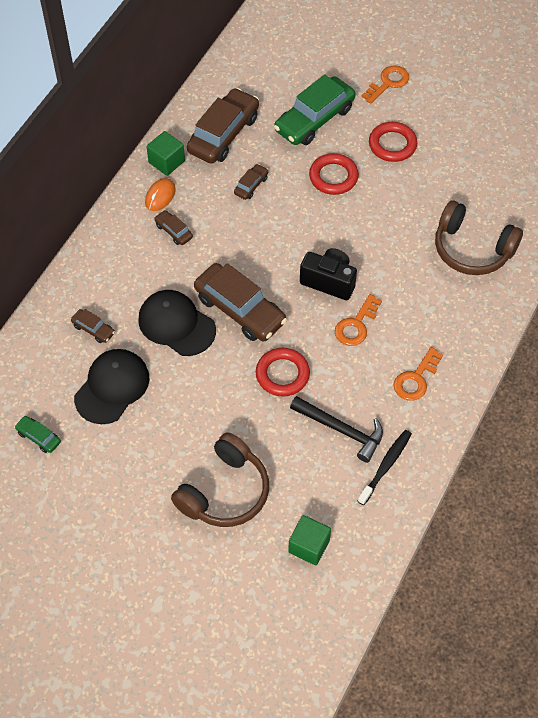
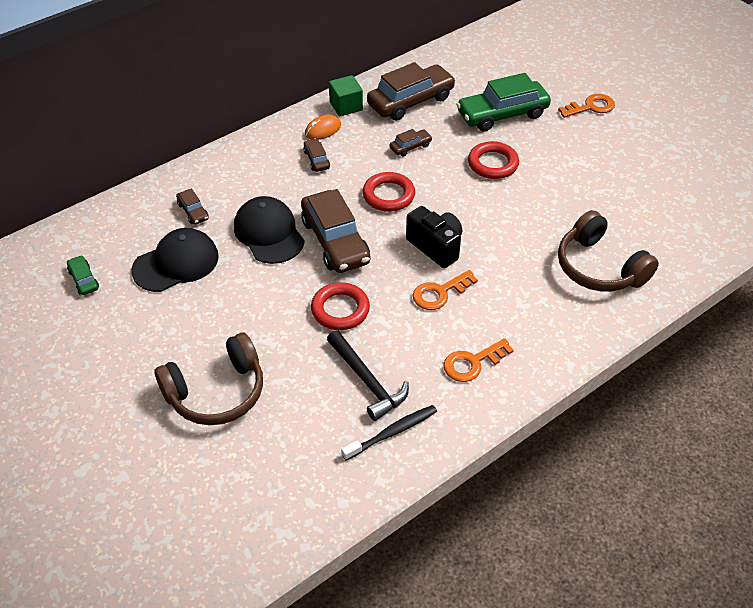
camera: 25 degrees right, 10 degrees down
(309, 546) = (265, 477): green cube -> none
(392, 144) = (566, 156): red ring -> red ring (388, 195)

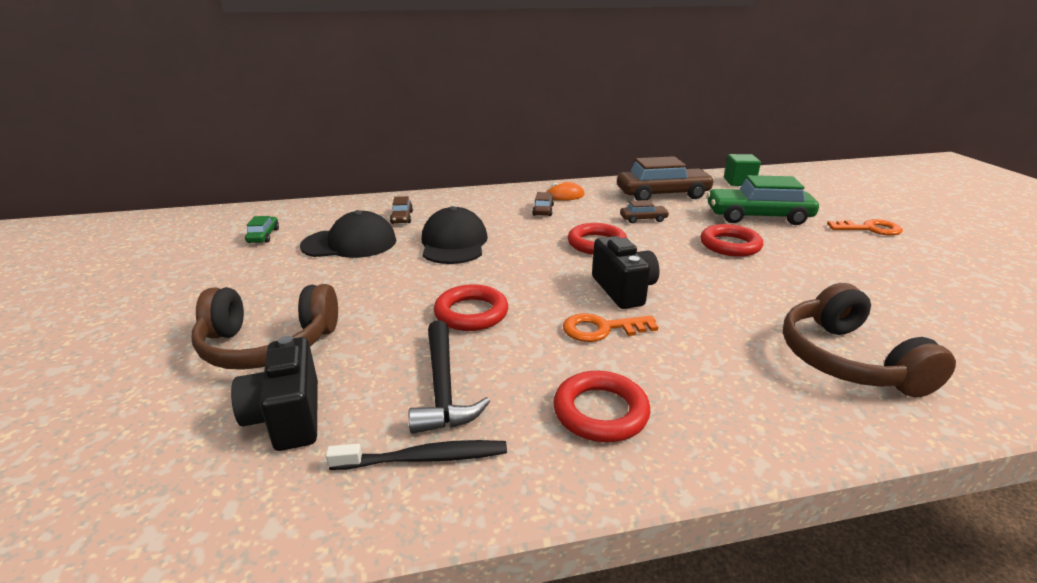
camera: 25 degrees right, 20 degrees down
(288, 439) = (287, 417): none -> black camera
(335, 241) = (514, 262): brown car -> none
(346, 106) = (597, 188): green cube -> green cube (739, 182)
(472, 363) = (600, 412): orange key -> red ring

